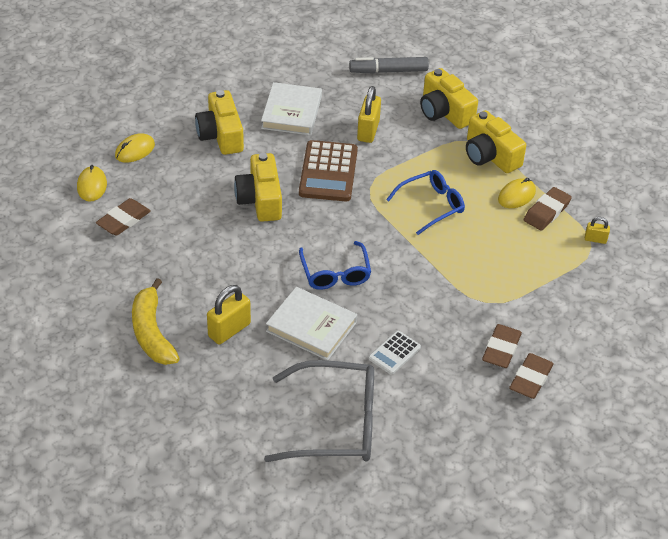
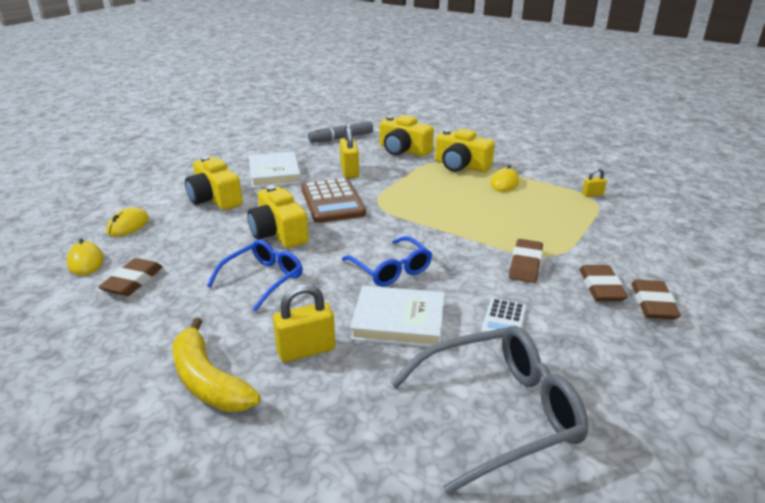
camera: 20 degrees left, 15 degrees down
(229, 330) = (306, 350): yellow padlock -> yellow padlock turned 45 degrees clockwise
(431, 206) = (441, 203): blue glasses -> blue glasses (262, 279)
(546, 212) = (537, 187): brown eraser -> brown eraser (525, 264)

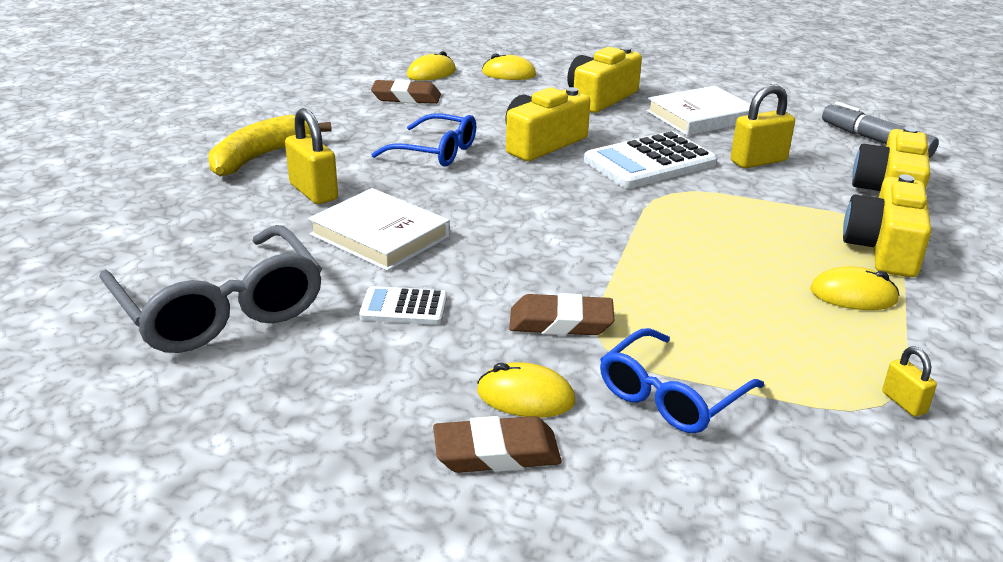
camera: 75 degrees right, 0 degrees up
(332, 201) = (650, 162): brown calculator -> white calculator
(391, 269) = (492, 219): blue glasses -> blue glasses (671, 395)
(399, 321) = (380, 235): white book -> white book turned 45 degrees counterclockwise
(601, 287) = (525, 396): brown eraser -> yellow mouse

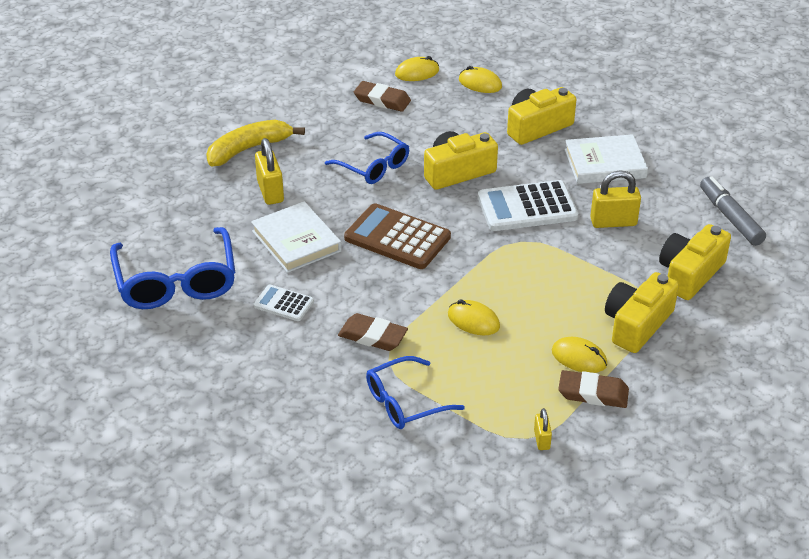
camera: 20 degrees right, 10 degrees up
(220, 308) = (176, 281): grey glasses -> blue glasses
(496, 452) = (286, 413): brown eraser -> brown eraser (593, 393)
(515, 212) = (397, 238): none -> brown calculator
(525, 396) = (321, 383): yellow mouse -> yellow mouse (473, 320)

